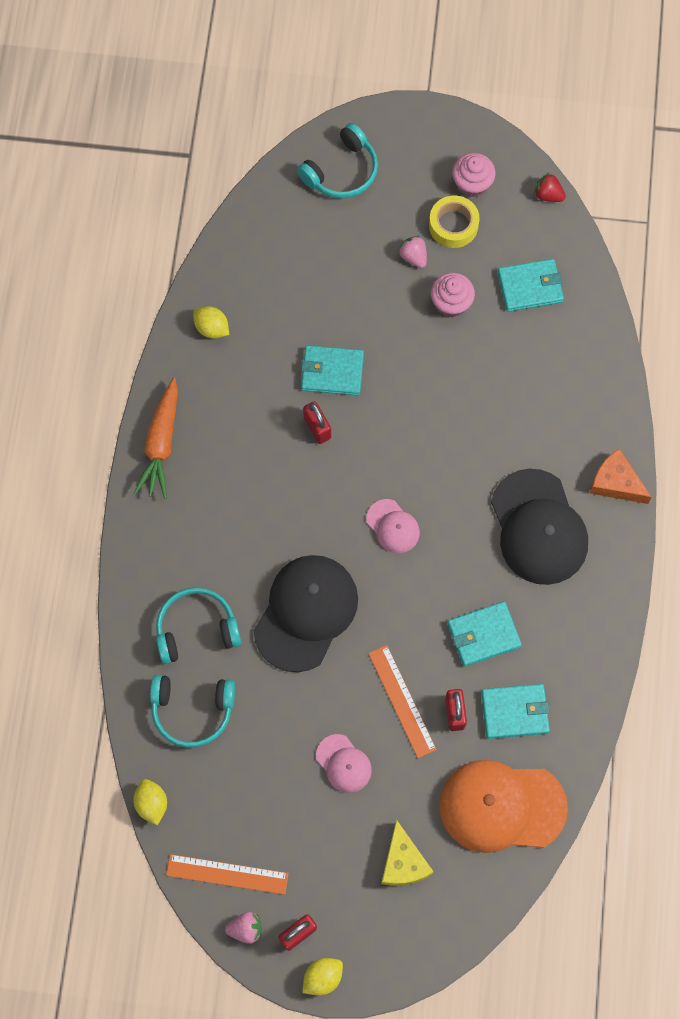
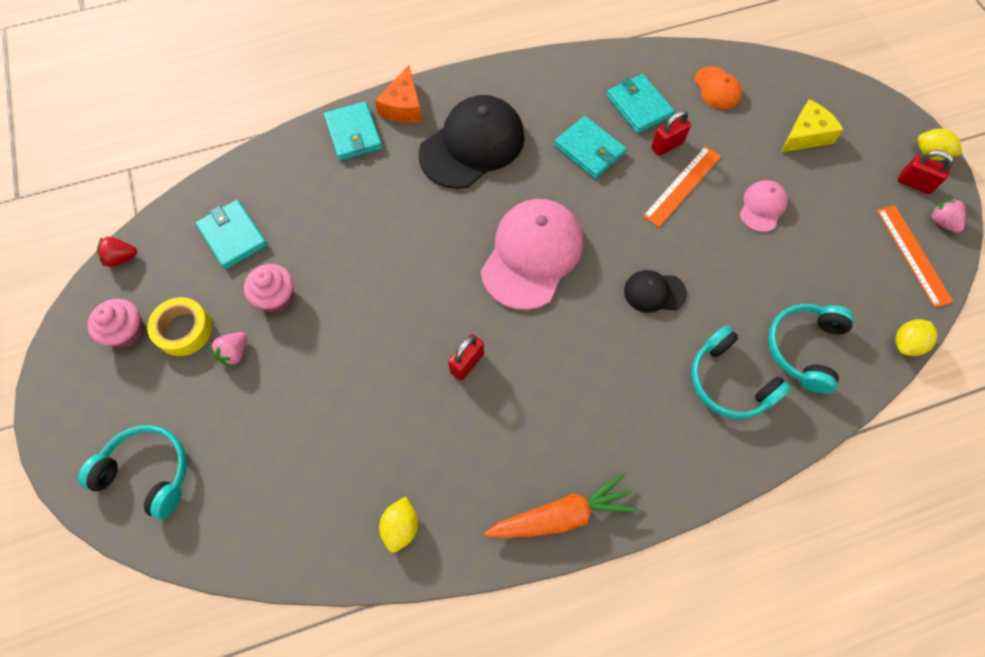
camera: 115 degrees left, 5 degrees down
(192, 711) = (804, 348): turquoise headphones -> turquoise headphones turned 135 degrees counterclockwise
(306, 613) = (654, 292): black cap -> black cap, size x0.49
(332, 372) = (399, 376): turquoise wallet -> turquoise wallet (353, 133)
(393, 526) = (532, 255): pink cap -> pink cap, size x2.03
(501, 806) = (717, 88): orange cap -> orange cap, size x0.49
(548, 195) = (121, 258): red strawberry -> red strawberry turned 75 degrees clockwise

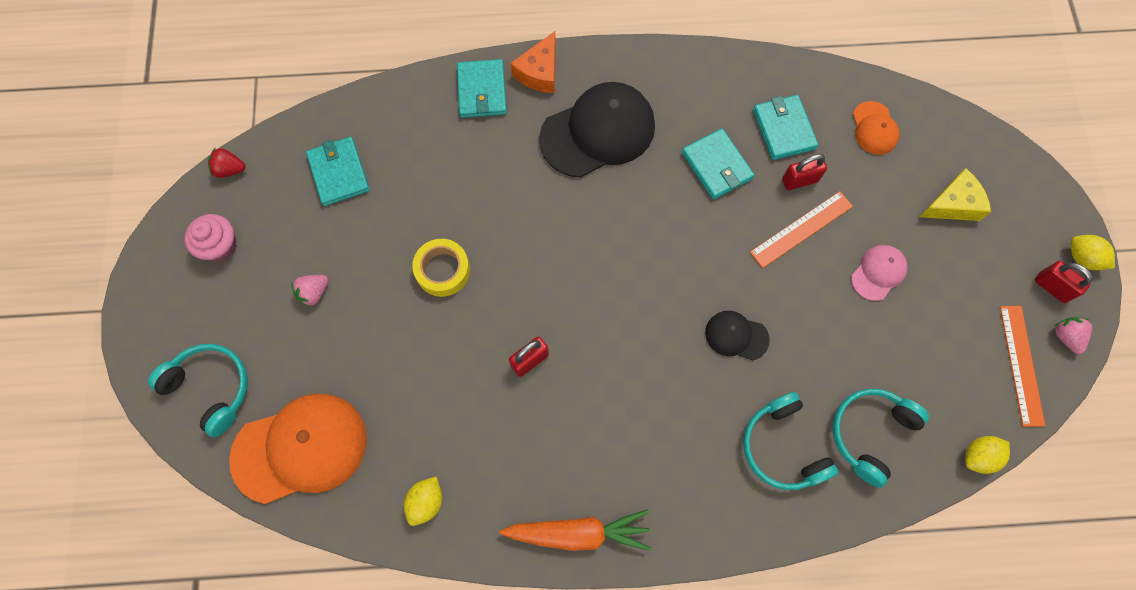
camera: 15 degrees right, 5 degrees up
(184, 330) = (272, 257): yellow tape -> yellow tape (443, 270)
(257, 508) = (300, 448): none -> orange cap
(276, 297) = (365, 246): pink cupcake -> none
(532, 255) = (625, 265): pink cap -> none

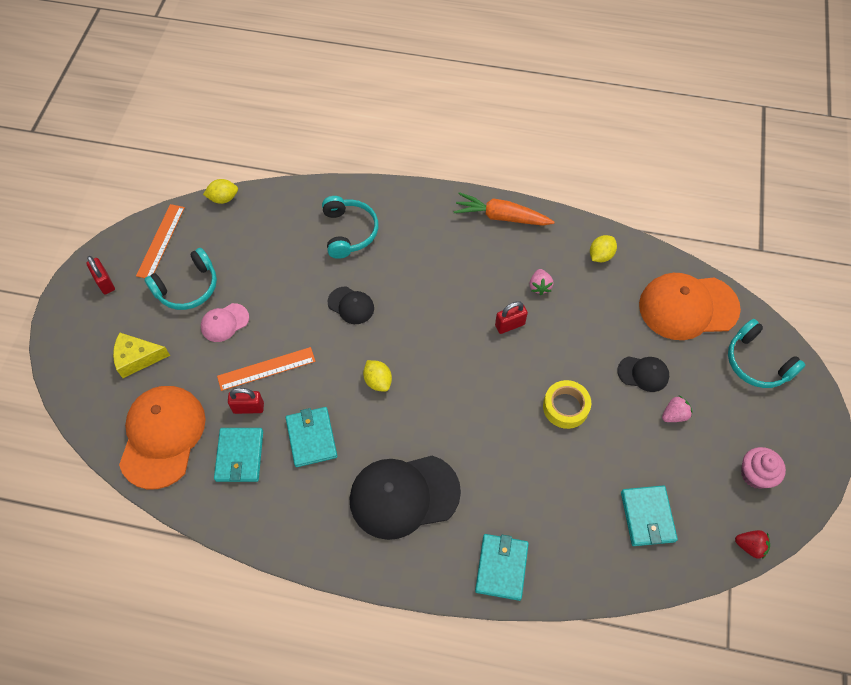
camera: 165 degrees left, 10 degrees down
(354, 336) = (643, 373): none -> black cap
(539, 72) = (441, 573): orange cheese -> none
(870, 433) = (286, 226): turquoise headphones -> turquoise headphones (187, 287)
(874, 128) = (162, 436): orange cap -> orange cap, size x2.03
(1066, 337) = (118, 250): pink strawberry -> pink strawberry (539, 286)
(1082, 258) = (68, 296): yellow lemon -> yellow lemon (378, 381)

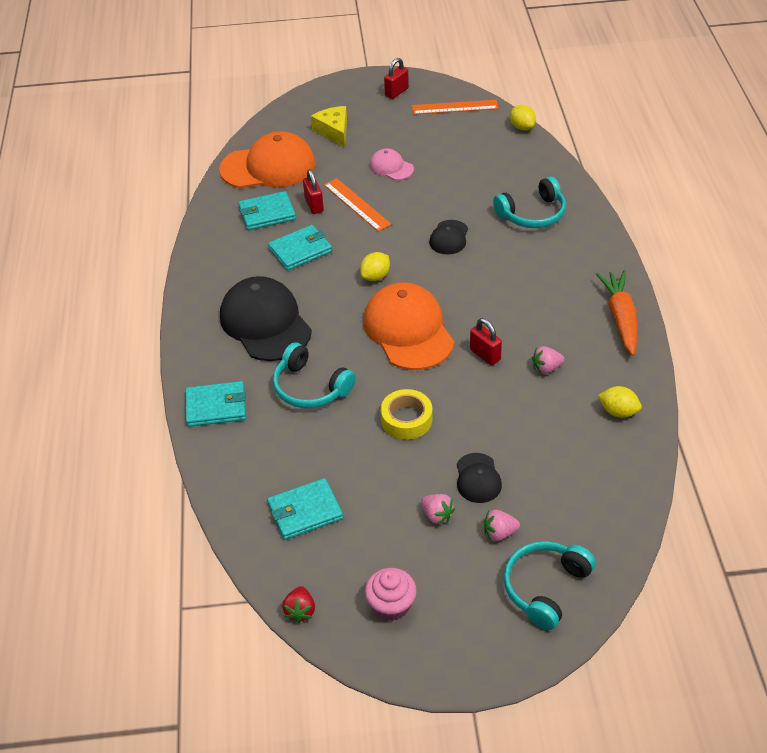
camera: 75 degrees right, 15 degrees down
(187, 287) = (415, 136): turquoise headphones -> turquoise headphones (310, 387)
(688, 307) = (590, 506): orange cap -> orange cap (408, 330)
(701, 376) = (499, 533): none -> pink strawberry

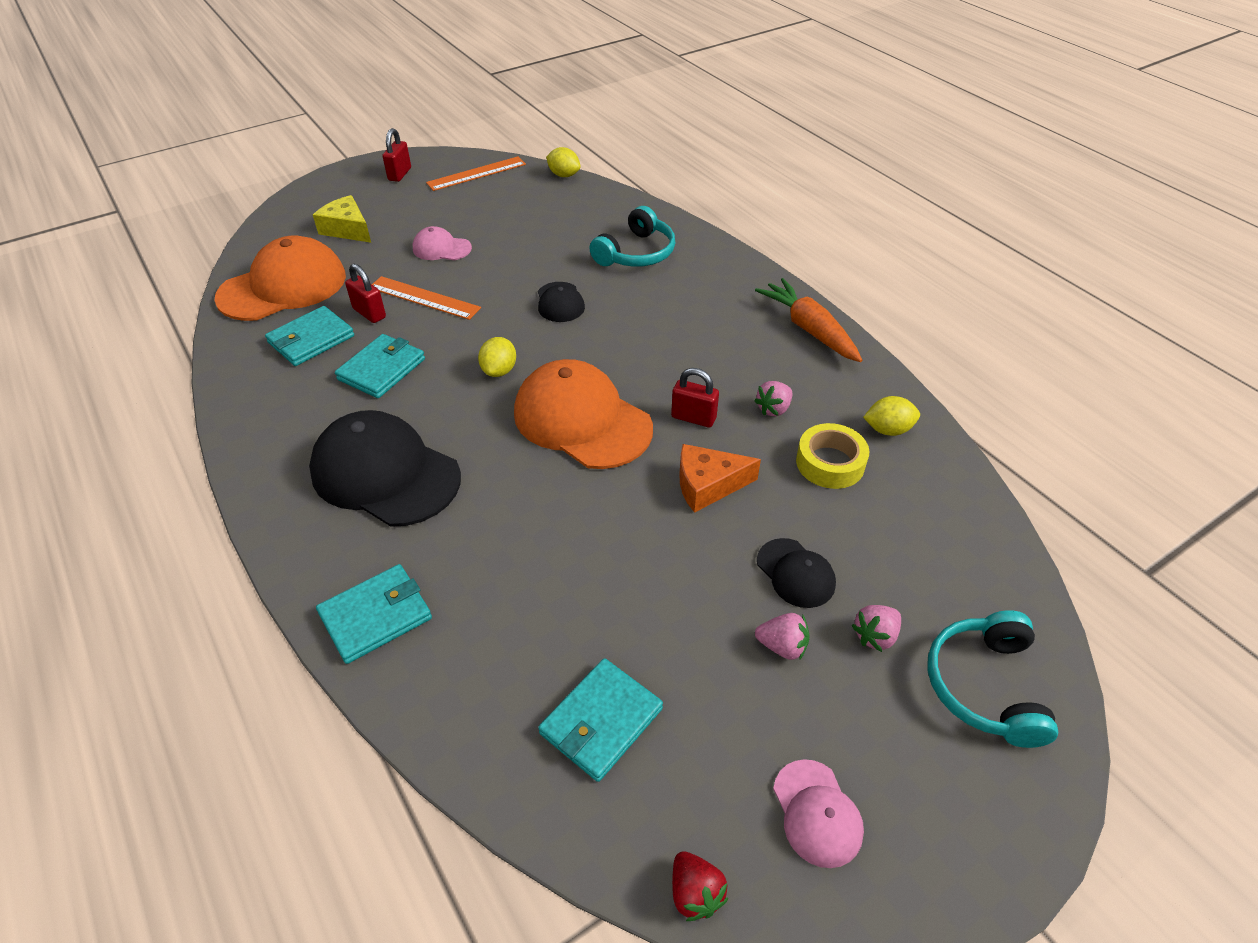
camera: 30 degrees left, 0 degrees up
(310, 387) = (499, 537): turquoise headphones -> none
(391, 605) = (817, 813): pink cupcake -> pink cap
(406, 419) = (654, 531): yellow tape -> yellow tape (830, 463)
(462, 403) = (708, 485): none -> orange cheese

